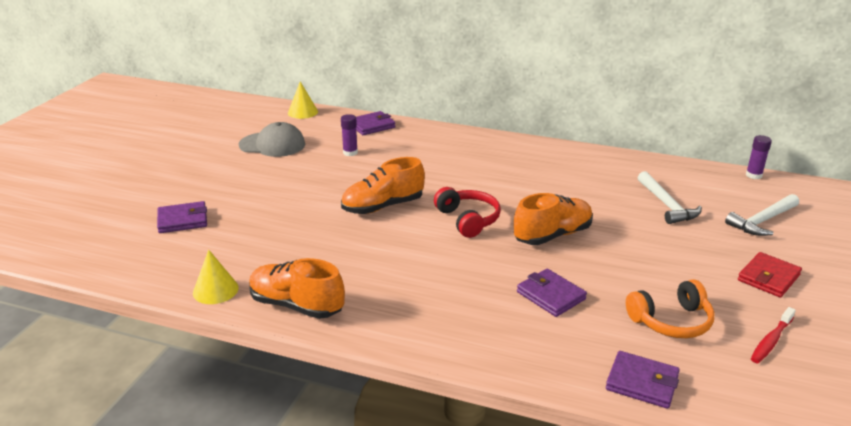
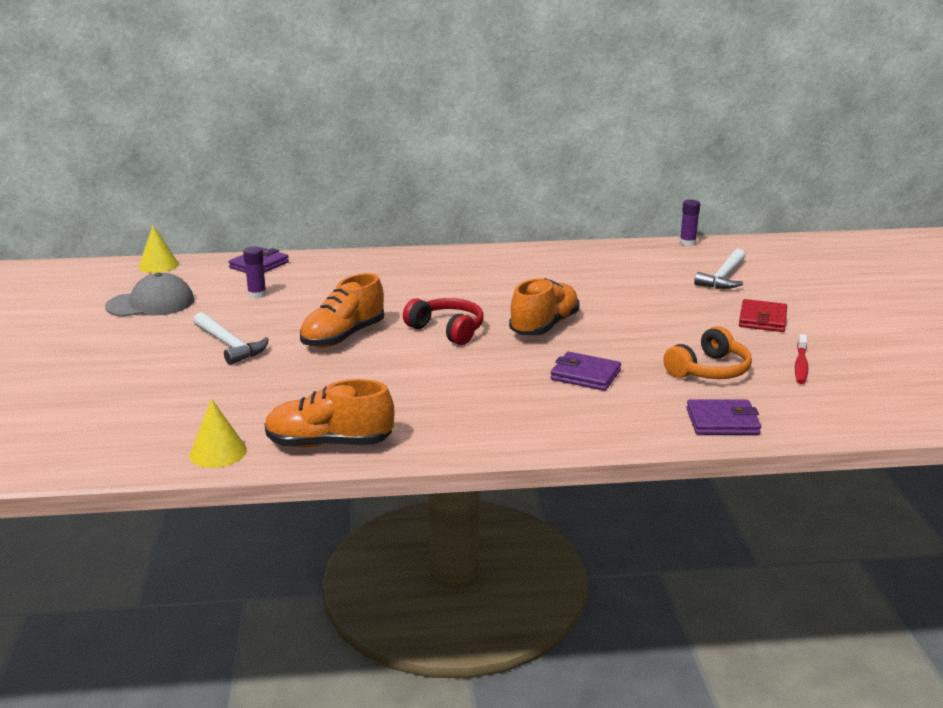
camera: 25 degrees left, 5 degrees down
(183, 220) = (107, 397): purple wallet -> none
(667, 205) = (630, 280): white hammer -> white hammer (229, 345)

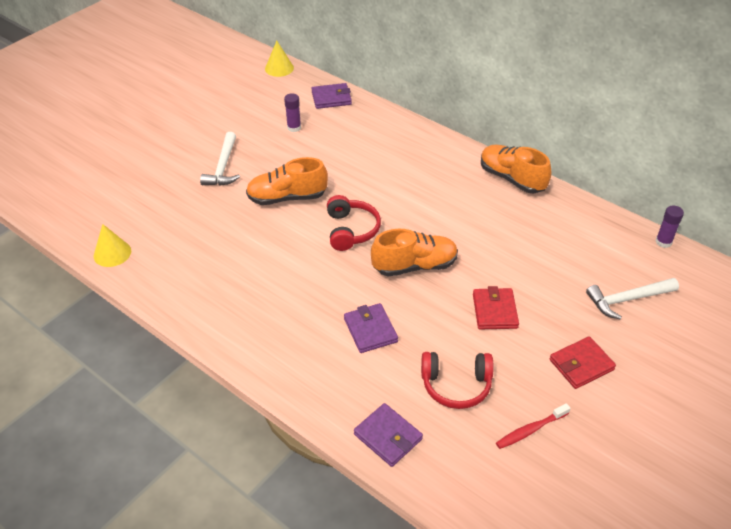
camera: 45 degrees right, 20 degrees up
(151, 303) = (233, 104): grey cap -> none
(329, 443) = (164, 284): orange shoe -> orange shoe (512, 179)
(653, 321) = (494, 311): none -> red wallet
(709, 370) = (456, 385): orange headphones -> red headphones

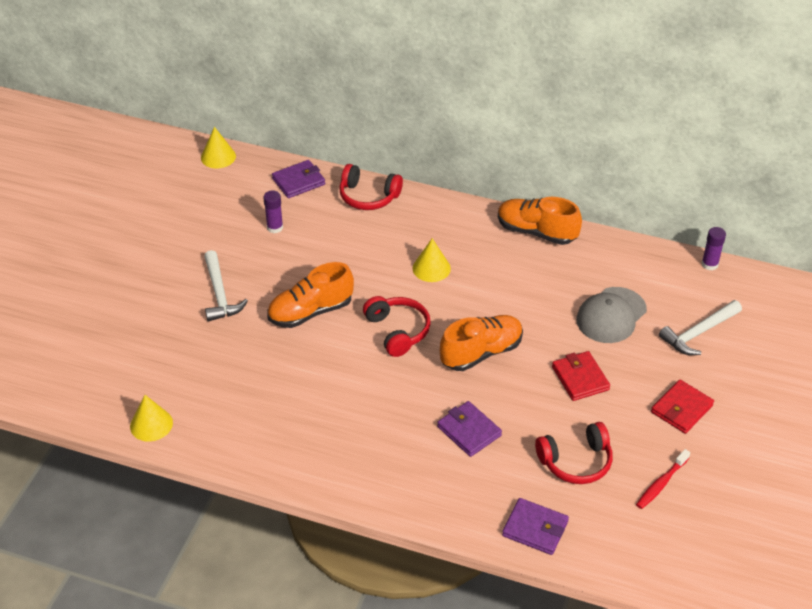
camera: 20 degrees left, 0 degrees up
(381, 121) = (368, 196): none -> red headphones
(405, 187) = (431, 268): none -> yellow cone
(549, 263) = (611, 315): none -> grey cap

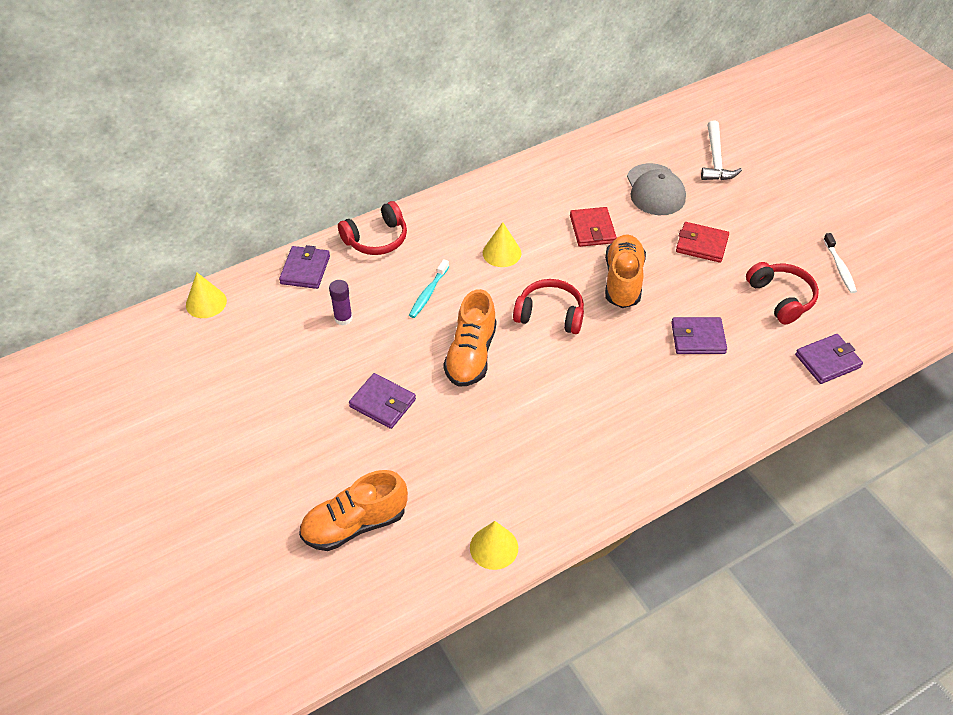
camera: 50 degrees left, 5 degrees up
(220, 294) = (383, 403): white hammer -> purple wallet
(345, 254) = (428, 293): none -> turquoise toothbrush
(536, 232) = (528, 173): orange shoe -> orange shoe (354, 524)
(576, 461) = (781, 298): red headphones -> red headphones turned 45 degrees counterclockwise
(661, 484) = (839, 268): red toothbrush -> white toothbrush
(681, 409) = (779, 213): red wallet -> red wallet (592, 229)
(709, 264) = (656, 113): purple glue stick -> none

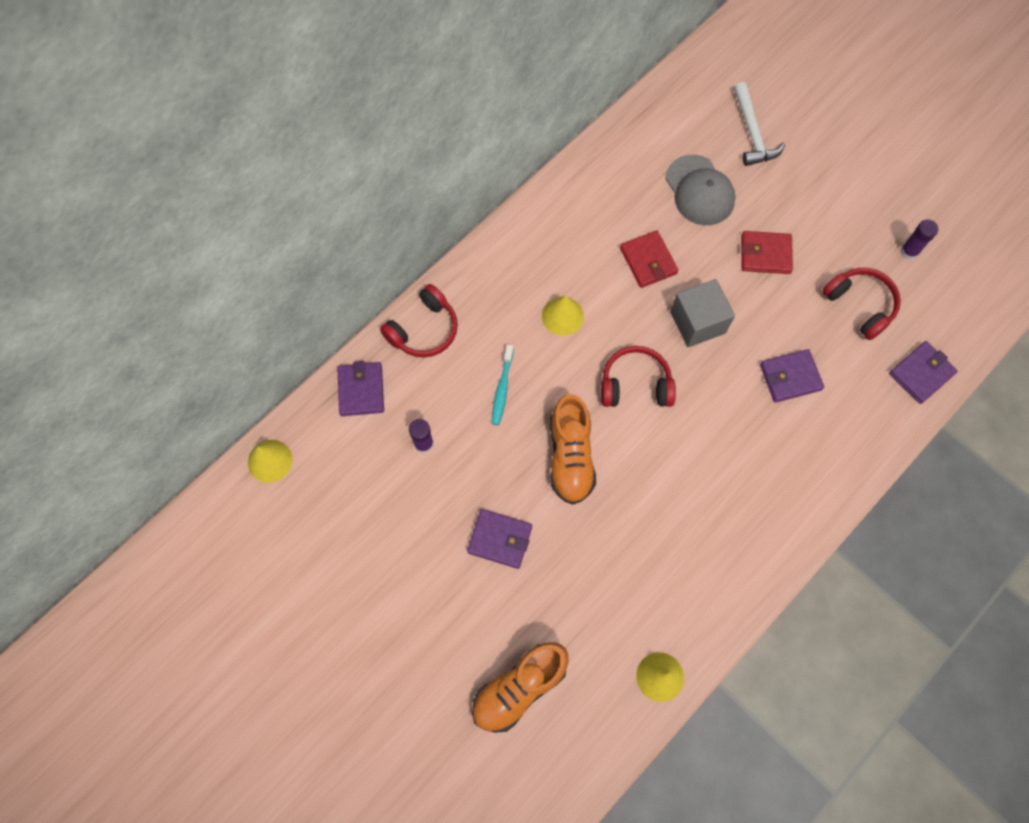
camera: 15 degrees left, 20 degrees up
(623, 281) = (697, 322): orange shoe -> grey cube
(839, 268) = (909, 251): white toothbrush -> purple glue stick

